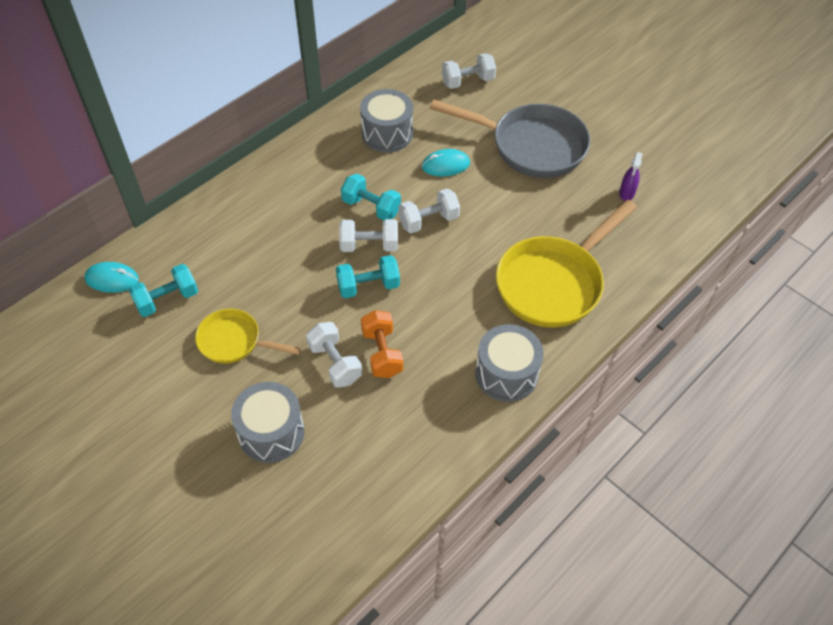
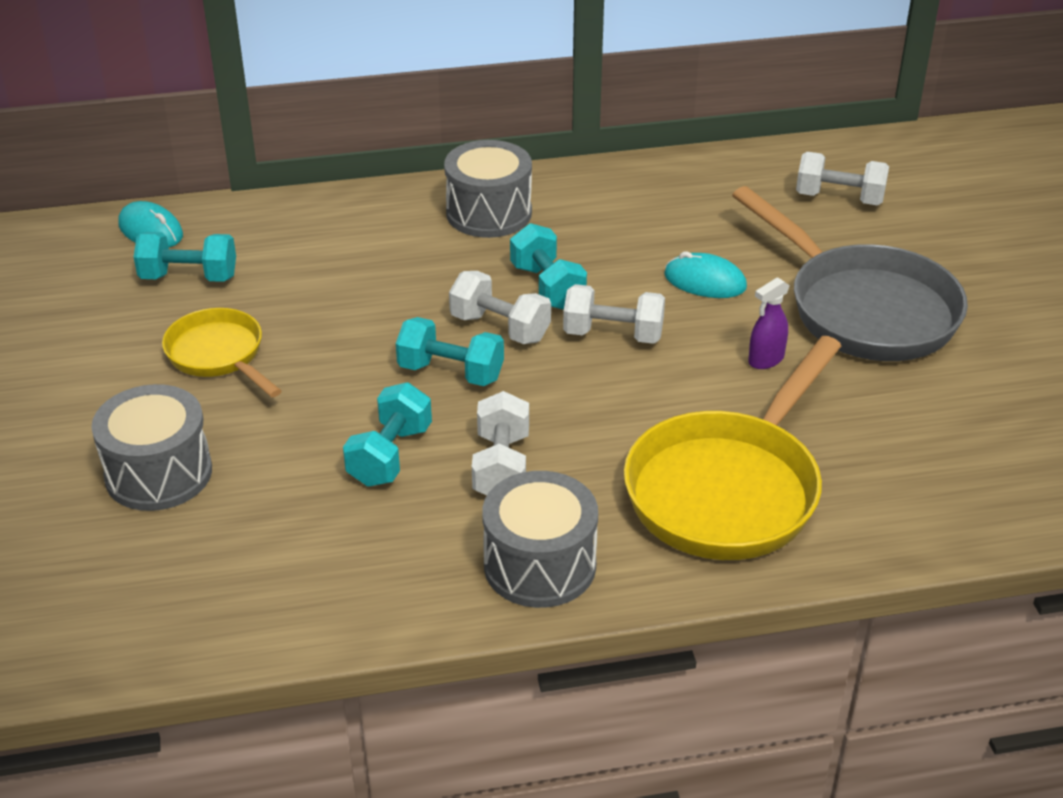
camera: 35 degrees right, 15 degrees down
(335, 363) = (317, 437): white dumbbell -> white dumbbell (501, 467)
(382, 353) = (390, 455): orange dumbbell -> turquoise dumbbell
(387, 133) = (656, 214): grey drum -> grey drum (489, 213)
(554, 283) = (729, 489): yellow pan -> yellow pan turned 45 degrees counterclockwise
(626, 193) = (968, 429): purple spray bottle -> purple spray bottle (765, 360)

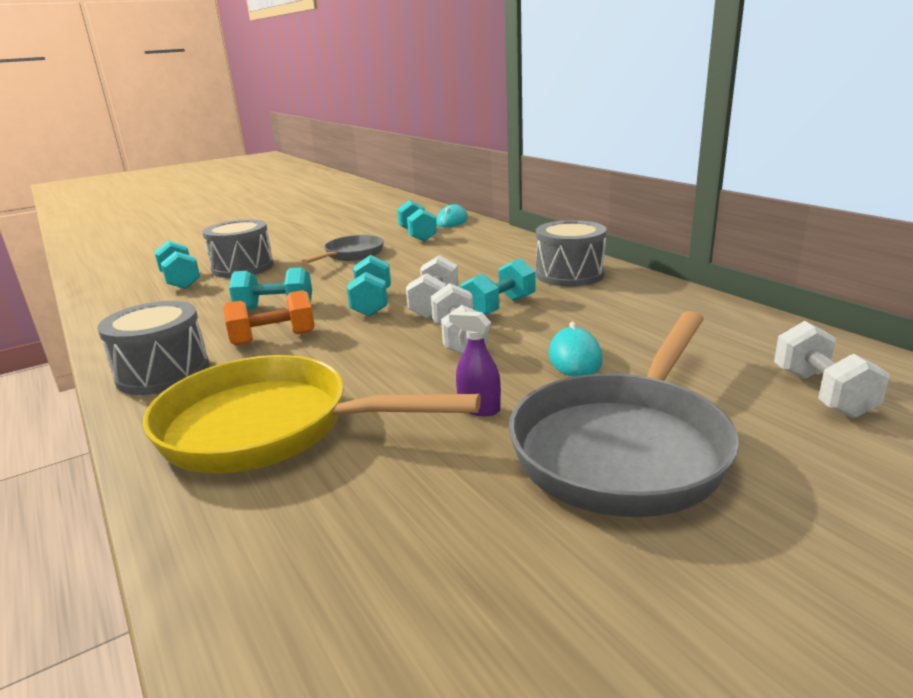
camera: 70 degrees right, 15 degrees down
(159, 547) = (181, 281): none -> turquoise dumbbell
(219, 355) = (351, 255): yellow pan -> grey pan
(501, 467) = (273, 338): white dumbbell -> orange dumbbell

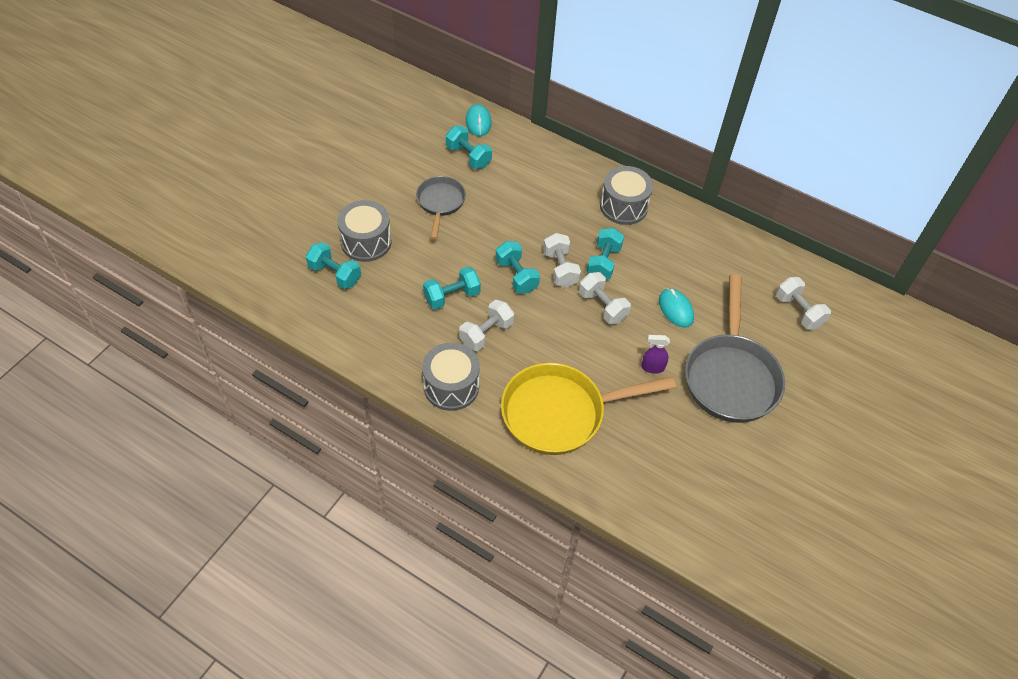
camera: 30 degrees left, 30 degrees up
(273, 338) = (486, 333): orange dumbbell -> white dumbbell

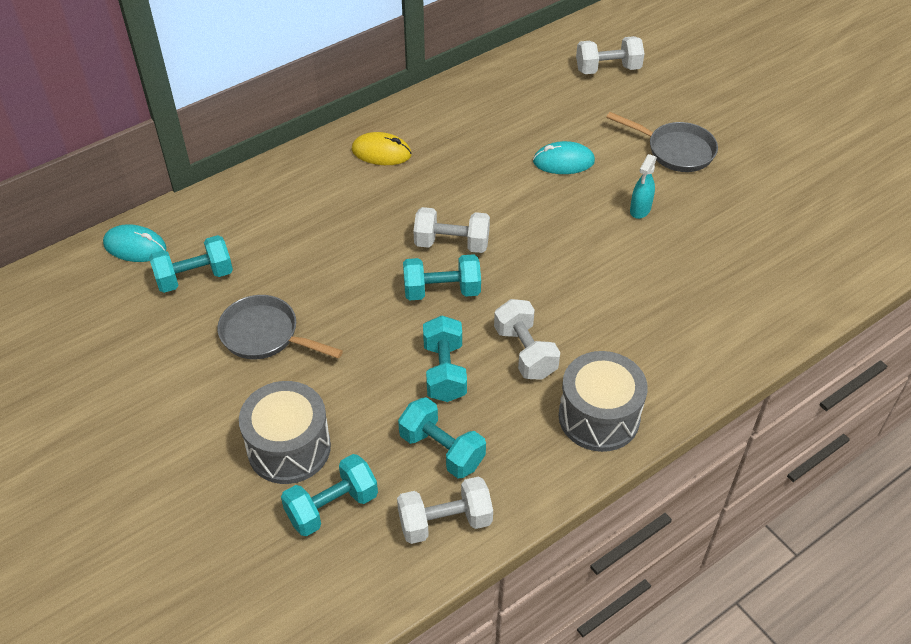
camera: 65 degrees left, 5 degrees down
(560, 413) = (678, 315): yellow pan -> none
(602, 306) = (531, 223): white dumbbell -> white dumbbell (445, 522)
(603, 262) = (462, 200): turquoise dumbbell -> turquoise dumbbell (442, 450)
(623, 206) = (381, 152): grey drum -> yellow mouse
(652, 367) = (640, 210): purple spray bottle -> turquoise spray bottle
(730, 376) = (675, 150): grey pan -> grey pan, size x0.56

